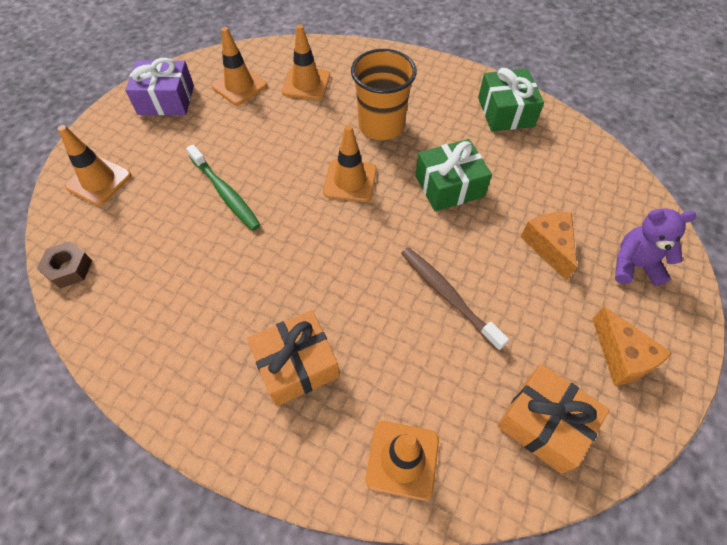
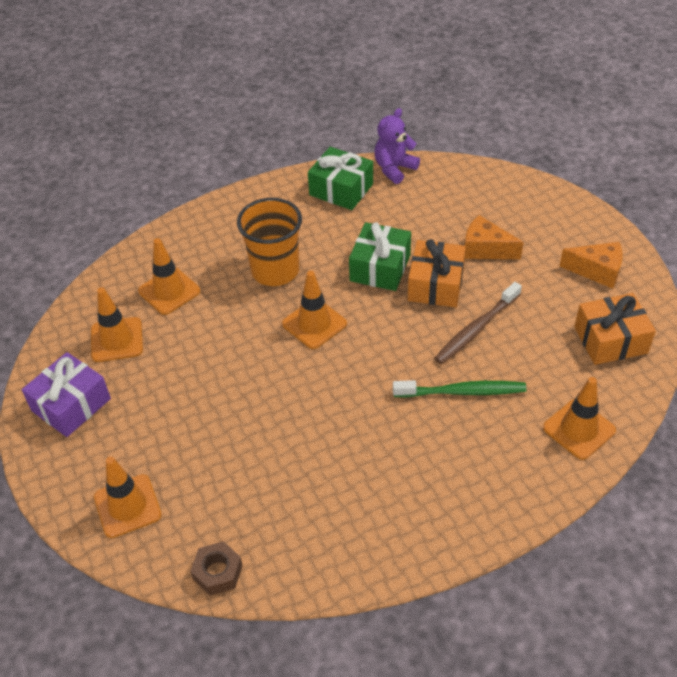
camera: 50 degrees left, 10 degrees down
(225, 193) = (242, 414): green toothbrush -> green toothbrush (462, 392)
(296, 365) = (458, 451): orange gift -> orange gift (435, 285)
(448, 295) = (476, 329): brown toothbrush -> brown toothbrush turned 45 degrees counterclockwise
(634, 265) = (539, 217): purple teddy bear -> purple teddy bear (394, 169)

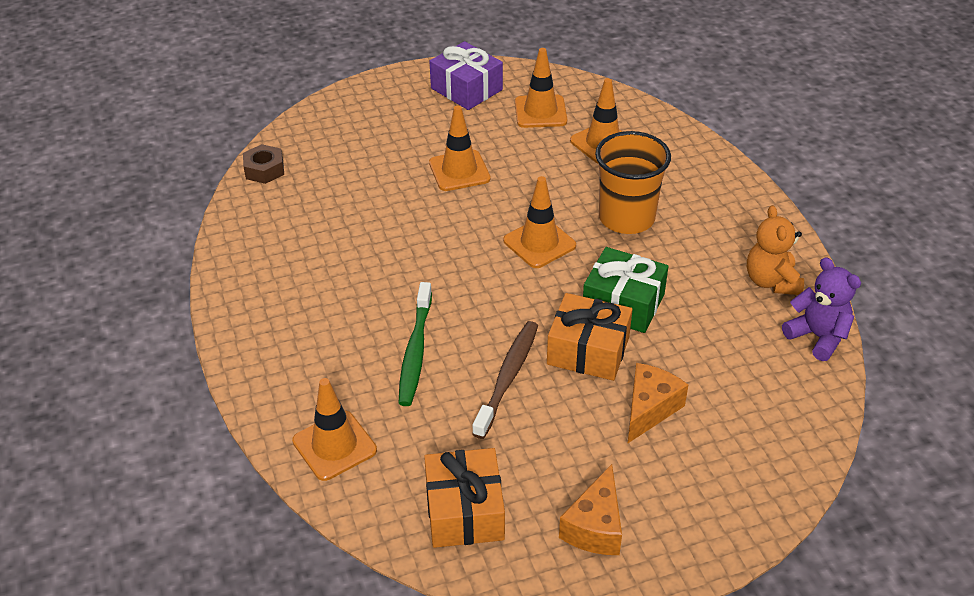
camera: 95 degrees right, 5 degrees down
(127, 506) = (348, 122): orange traffic cone -> orange traffic cone (459, 171)
(341, 189) = (771, 281): green gift -> orange teddy bear
(476, 329) = (508, 377): brown toothbrush -> brown toothbrush turned 60 degrees clockwise

